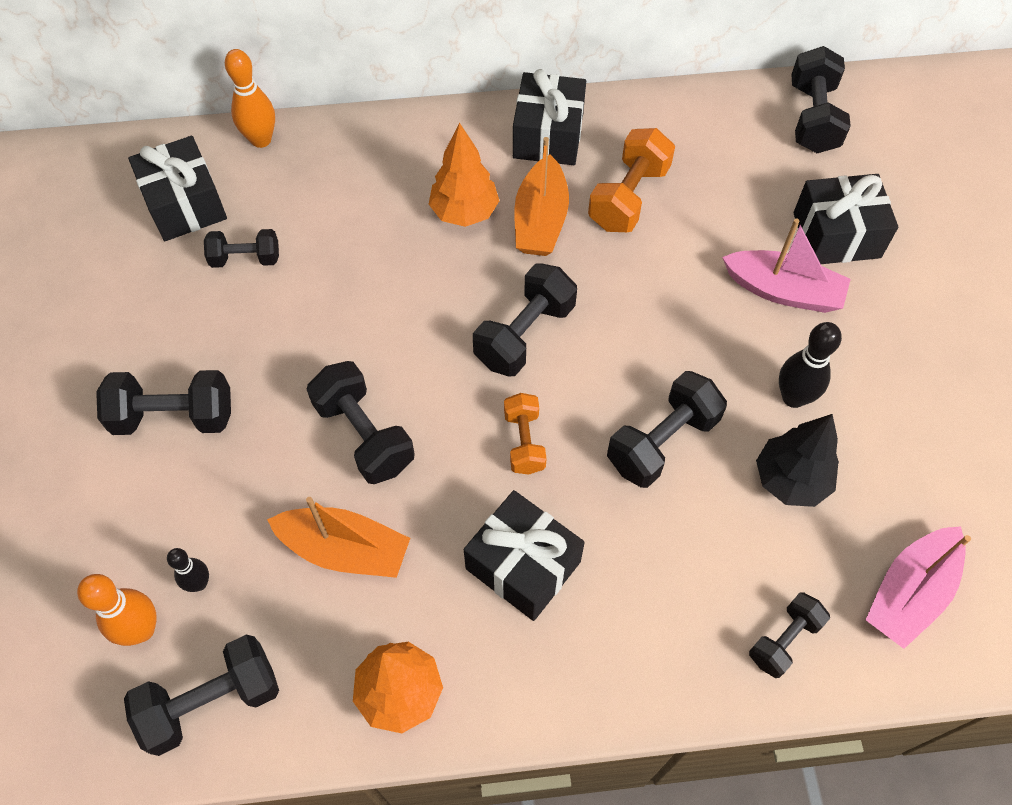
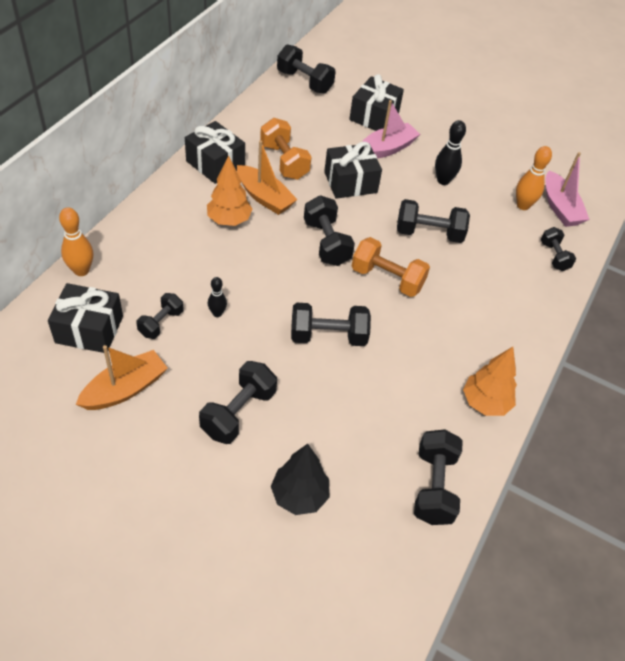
camera: 60 degrees left, 10 degrees down
(141, 629) = (366, 498): orange bowling pin -> orange bowling pin (523, 205)
(199, 583) = (358, 456): black bowling pin -> black bowling pin (217, 313)
(345, 550) = (389, 381): orange boat -> orange boat (125, 389)
(523, 565) = (453, 318): black gift -> black gift (350, 182)
(524, 442) = (387, 279): orange dumbbell -> orange dumbbell, size x1.58
(662, 442) = (429, 233): black dumbbell -> black dumbbell turned 75 degrees counterclockwise
(790, 480) = (482, 207): black tree -> black tree (299, 495)

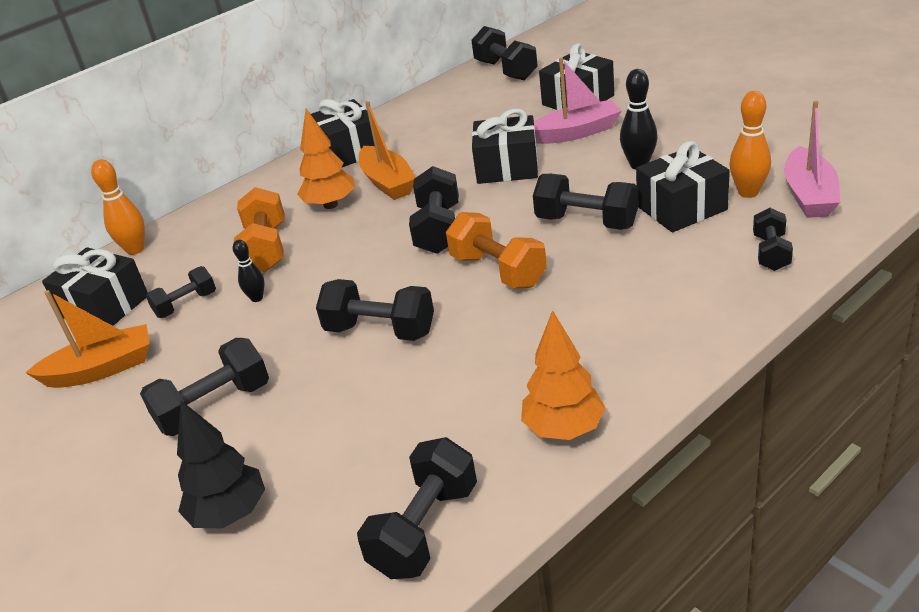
camera: 30 degrees right, 15 degrees down
(284, 161) = (434, 147): orange dumbbell -> orange dumbbell (266, 249)
(486, 220) = (681, 208): none -> black gift

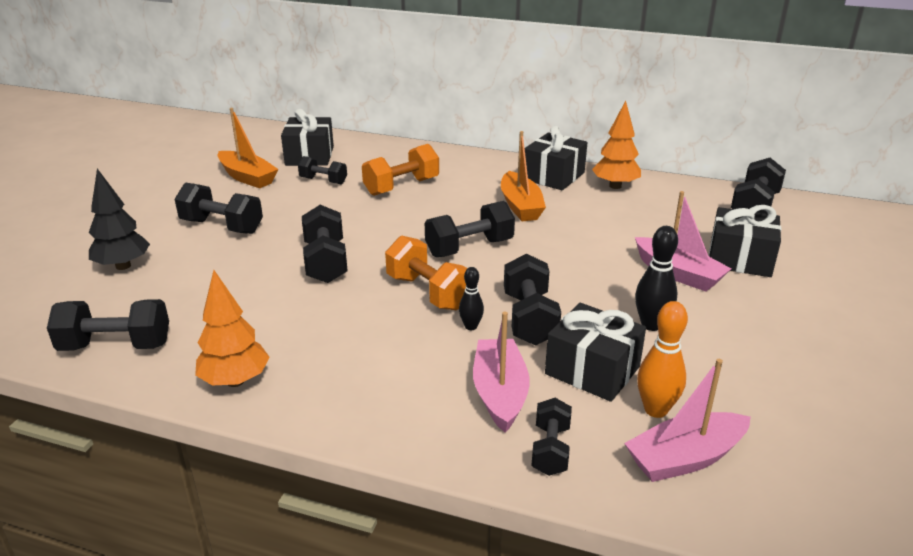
camera: 55 degrees right, 5 degrees down
(135, 249) = (374, 144): orange bowling pin -> none
(257, 298) = (342, 202): black bowling pin -> black bowling pin (471, 326)
(330, 205) = (472, 193): orange tree -> orange tree (615, 186)
(388, 182) = (520, 206): orange boat -> orange boat turned 45 degrees counterclockwise
(498, 271) = (428, 292): orange dumbbell -> orange dumbbell turned 60 degrees counterclockwise
(507, 167) = (587, 253): black gift -> none
(684, 262) = (500, 393): none -> pink boat
(771, 253) = (550, 450): black dumbbell -> black dumbbell turned 60 degrees counterclockwise

